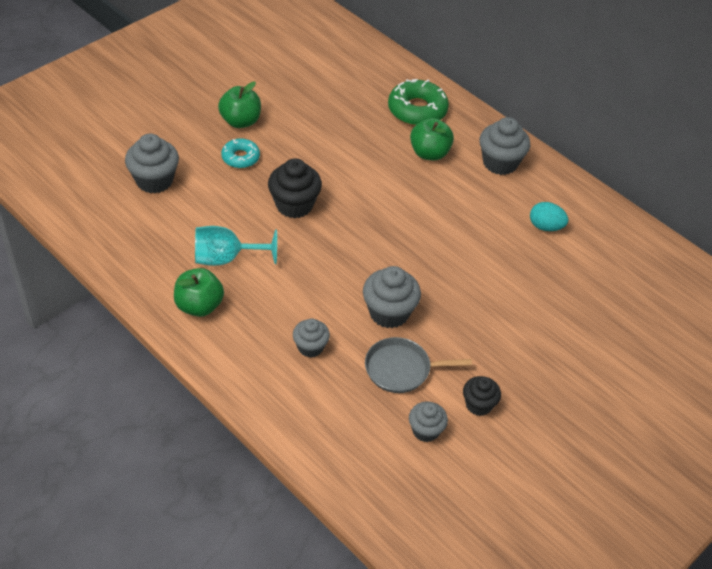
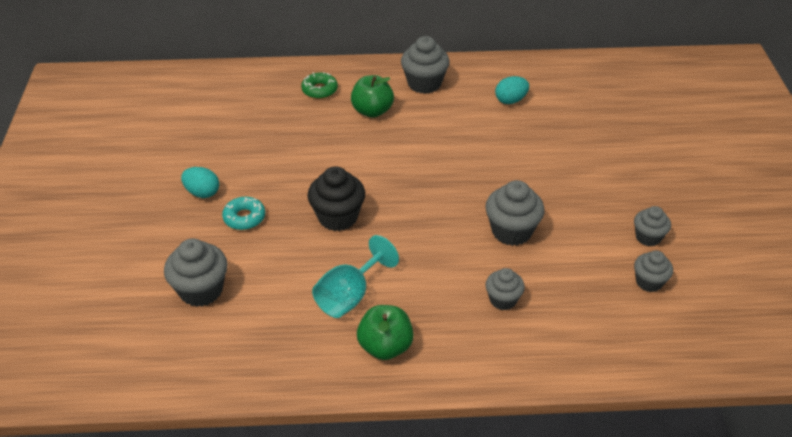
camera: 45 degrees left, 5 degrees down
(240, 121) = (202, 193): green apple -> turquoise egg
(401, 369) = (575, 259): grey pan -> none
(417, 110) = (319, 90): green donut -> green donut, size x0.60
(478, 405) = (648, 237): black cupcake -> grey cupcake

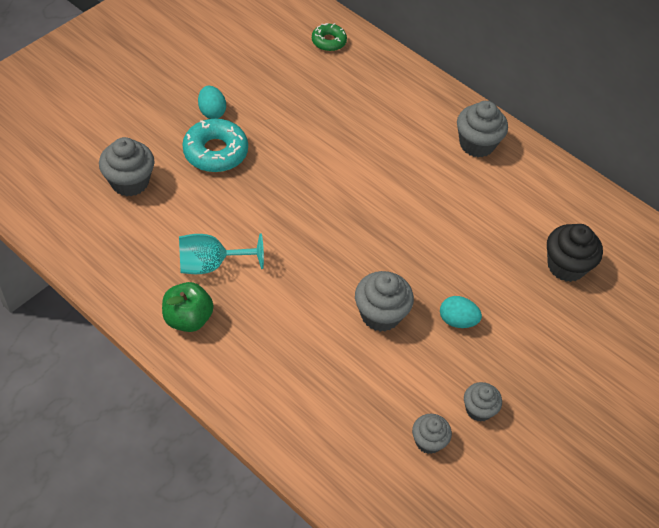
camera: 40 degrees right, 10 degrees up
(244, 218) = (215, 152): turquoise donut -> turquoise donut, size x1.66
(319, 90) = (389, 90): green donut -> green donut (328, 41)
(338, 217) = (275, 201): black cupcake -> black cupcake (566, 266)
(372, 111) = (405, 137): green apple -> none
(503, 300) = (305, 357): grey cupcake -> none
(510, 100) = (528, 211): turquoise egg -> turquoise egg (457, 320)

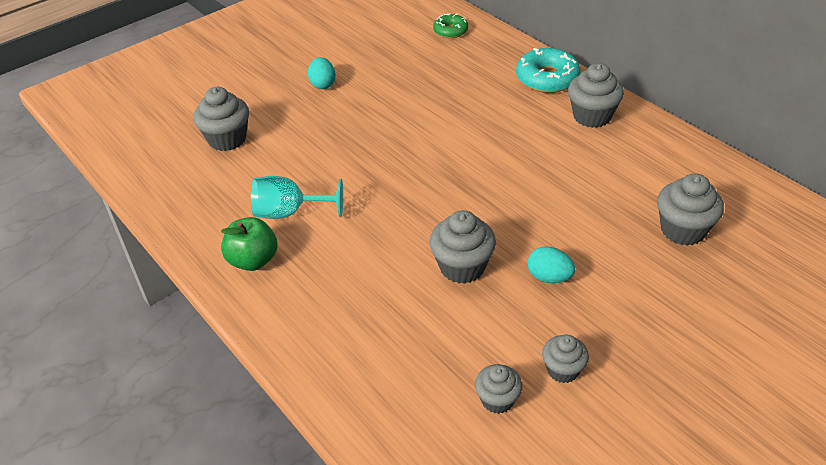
camera: 15 degrees right, 10 degrees down
(215, 152) = (318, 117): turquoise donut -> turquoise donut (547, 78)
(566, 266) = (683, 230): black cupcake -> grey cupcake

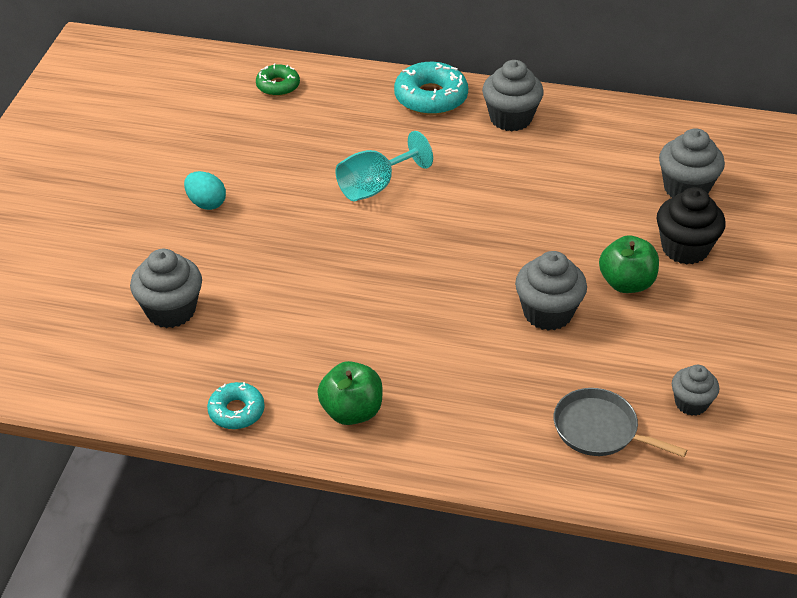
camera: 40 degrees left, 0 degrees up
(189, 220) = (236, 411): none -> turquoise donut
(289, 212) = (331, 349): turquoise goblet -> turquoise goblet (375, 186)
(402, 375) = (600, 429): none -> grey pan
(549, 277) = (626, 283): turquoise egg -> green apple
(562, 370) = (713, 351): grey cupcake -> none
(629, 276) = (685, 248): none -> black cupcake

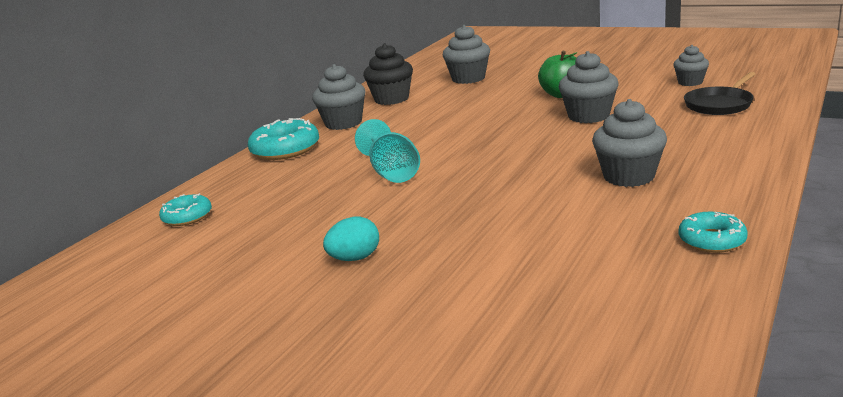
camera: 70 degrees left, 20 degrees down
(171, 310) = (537, 281): grey cupcake -> grey cupcake (629, 176)
(278, 86) = (187, 217): green donut -> turquoise donut
(351, 411) = (707, 185): green apple -> none
(600, 429) = (719, 104): grey pan -> black pan
(685, 248) = (531, 80): black cupcake -> black cupcake (391, 99)

